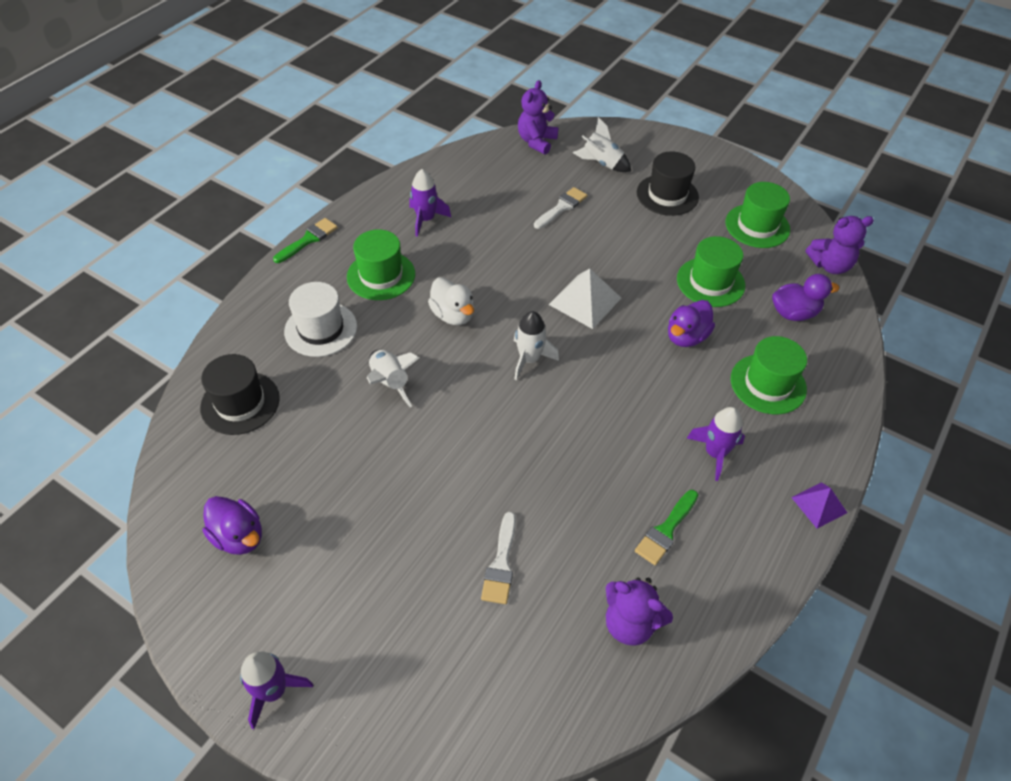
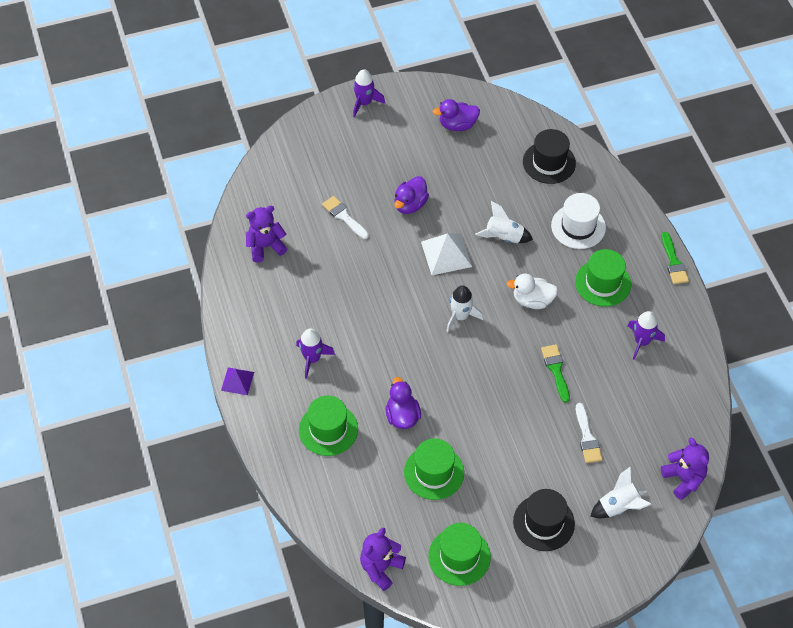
camera: 130 degrees right, 5 degrees up
(585, 301) = (482, 382): white pyramid -> white pyramid (446, 254)
(666, 530) = (293, 298): green brush -> green brush (556, 370)
(794, 313) = (363, 499): purple duck -> purple duck (410, 204)

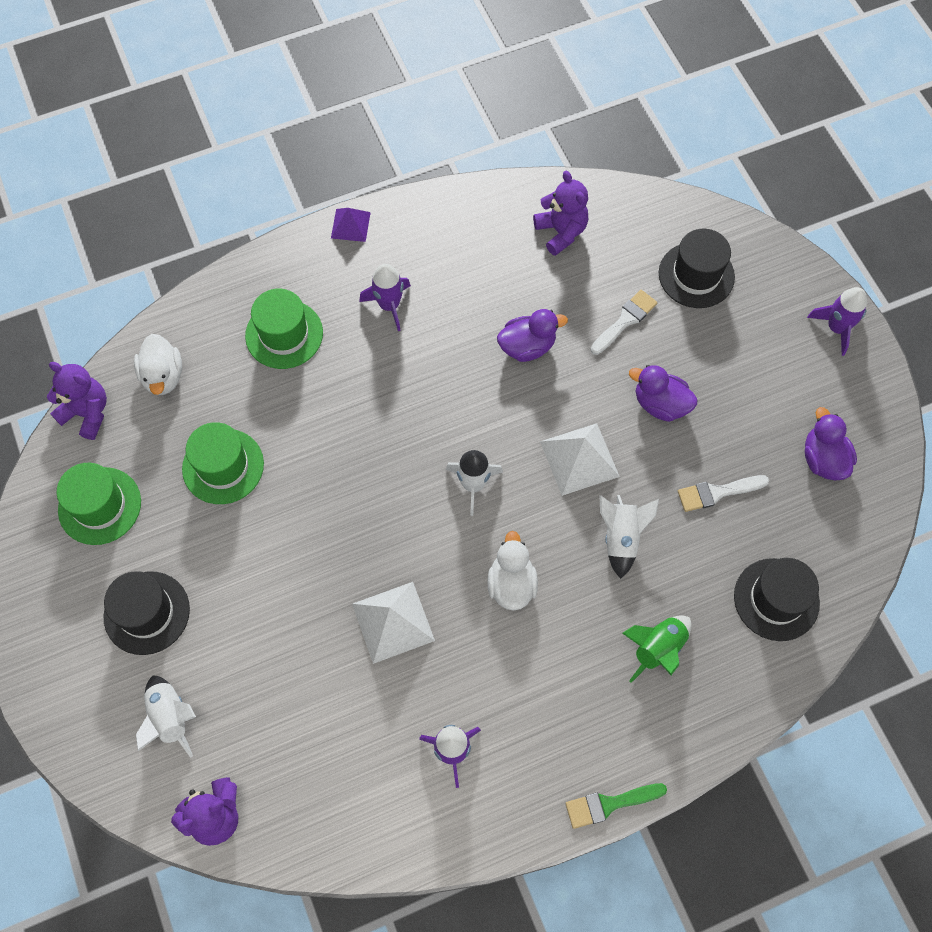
camera: 85 degrees right, 10 degrees up
(313, 172) = (696, 275): none -> black hat
(354, 514) = (163, 376): none -> white duck
(402, 416) = (307, 421): purple duck -> purple duck (527, 346)
(556, 370) = (393, 622): green brush -> white pyramid
(578, 226) = (657, 648): white hat -> green rocket
(587, 437) = (282, 670): white brush -> white brush (717, 492)
(603, 283) = (555, 689): green hat -> none

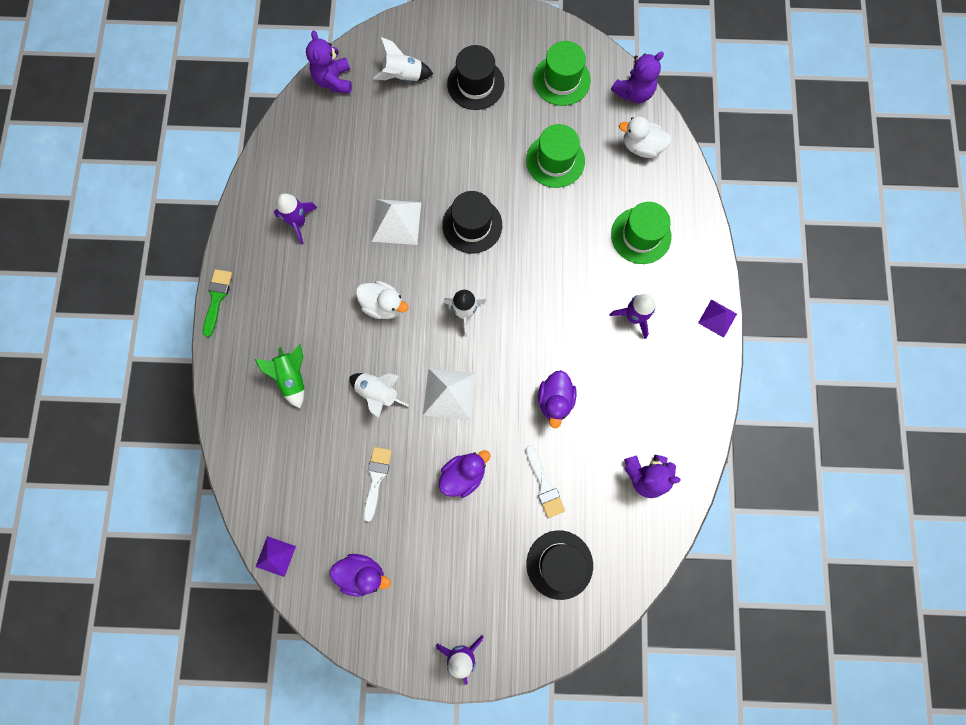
camera: 115 degrees right, 10 degrees up
(776, 599) = (281, 476): black hat -> black hat (472, 225)
(863, 559) = (275, 556): none -> purple pyramid

